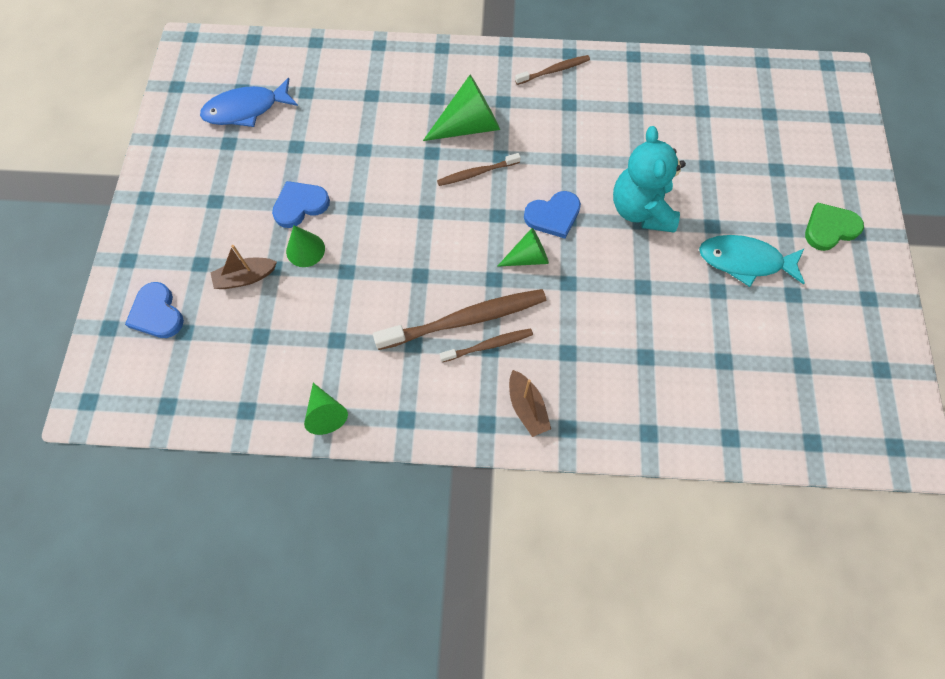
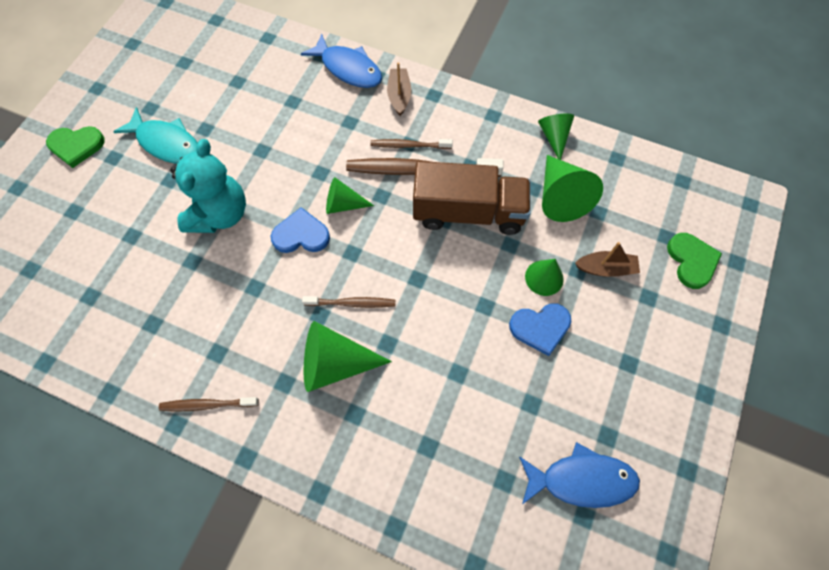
camera: 160 degrees left, 0 degrees up
(157, 313) = (691, 261): blue heart -> green heart
(305, 340) = (560, 196): none -> green cone
(398, 290) = (468, 212): none -> brown truck
(606, 425) = (348, 68): none -> blue fish

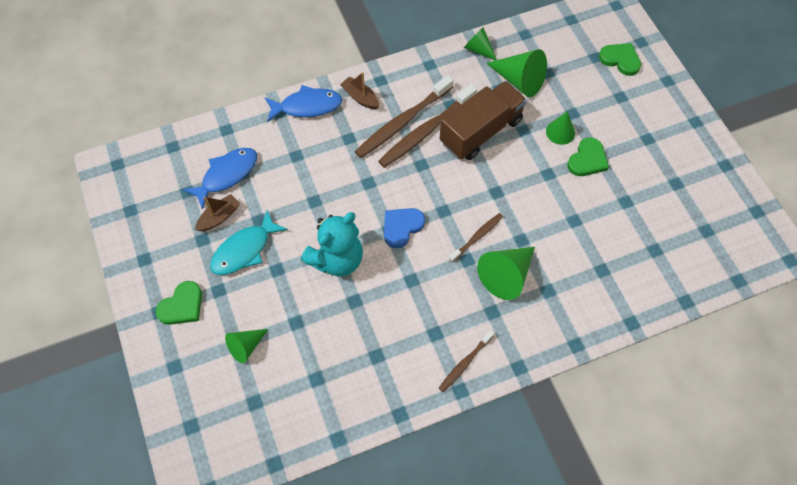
camera: 45 degrees left, 5 degrees down
(166, 143) = (244, 250): turquoise fish -> turquoise fish turned 150 degrees clockwise
(220, 214) = (337, 259): turquoise teddy bear -> turquoise teddy bear turned 75 degrees clockwise
(343, 204) = (405, 188): green cone -> green cone (246, 346)
(409, 145) = (402, 122): brown toothbrush -> brown toothbrush, size x1.85
(540, 327) = (587, 159): blue heart -> green heart
(581, 479) = (687, 214): blue fish -> blue fish (227, 175)
(605, 268) = (584, 100): brown boat -> brown boat (219, 217)

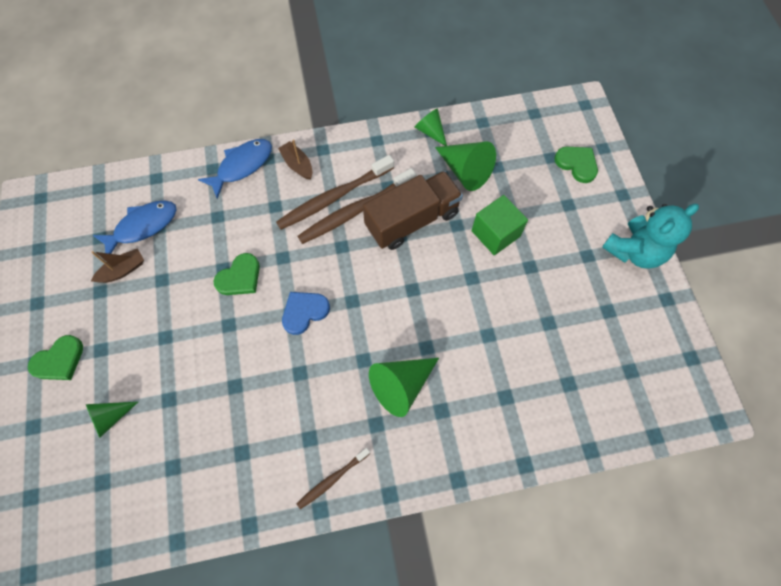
camera: 10 degrees right, 5 degrees up
(244, 250) = (138, 310): turquoise fish -> none
(307, 106) = (242, 166): blue fish -> blue fish turned 45 degrees counterclockwise
(337, 259) = (228, 336): turquoise teddy bear -> turquoise teddy bear (634, 251)
(477, 237) = (380, 336): brown toothbrush -> none
(560, 132) = (495, 234): green cone -> green cube
(587, 159) = (517, 269): green heart -> green heart (240, 277)

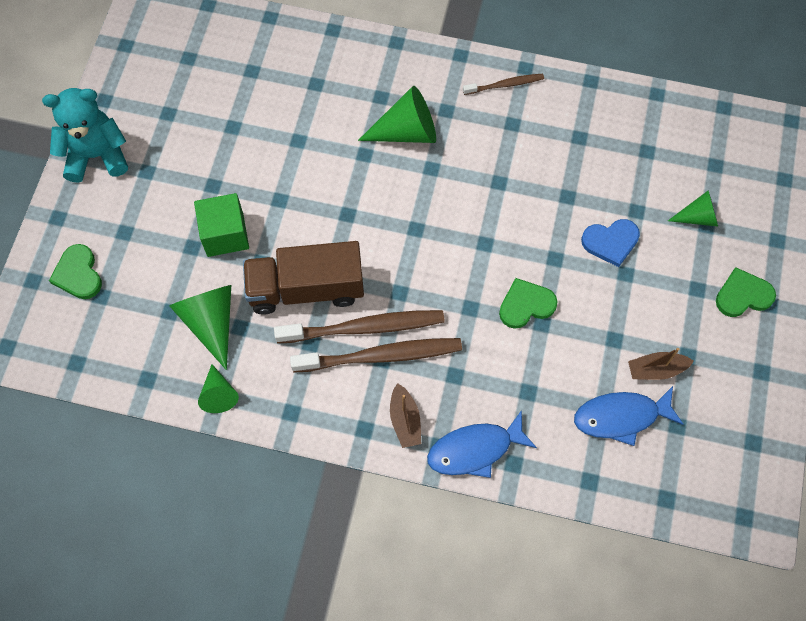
camera: 155 degrees left, 0 degrees up
(304, 312) = (470, 238): blue heart -> blue heart (610, 242)

